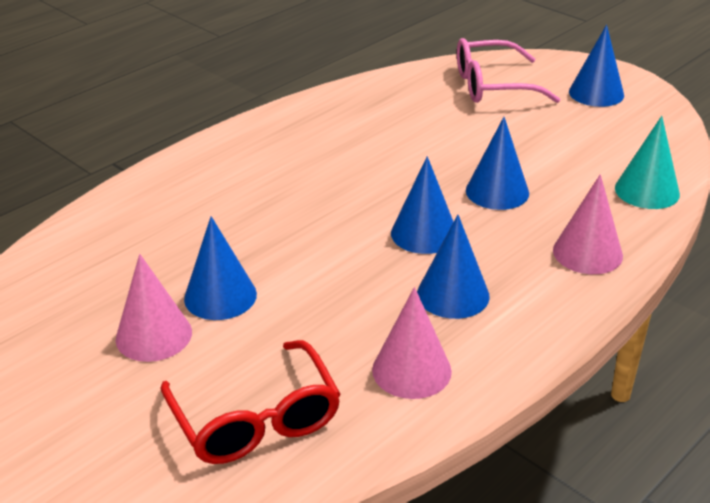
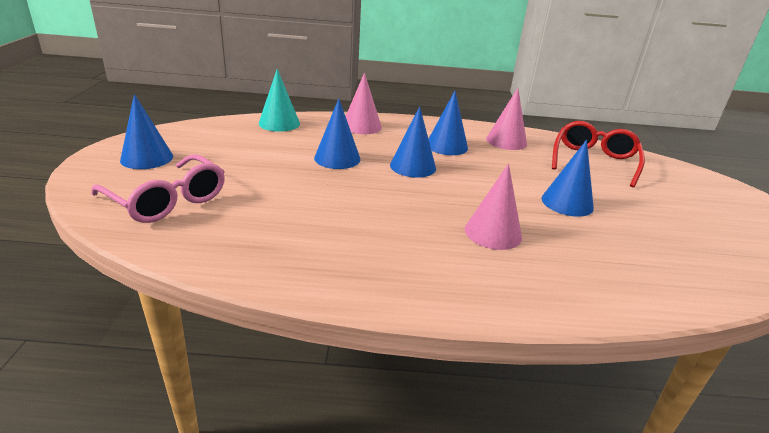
camera: 135 degrees left, 5 degrees down
(154, 335) = (624, 207): pink cone -> pink cone (493, 233)

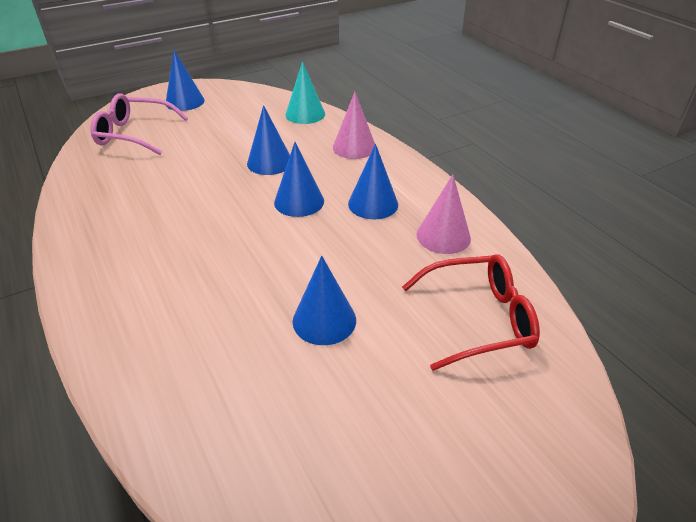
camera: 60 degrees right, 10 degrees up
(167, 200) = (134, 134): pink glasses -> pink glasses turned 90 degrees clockwise
(493, 233) = (208, 285): pink cone -> none

